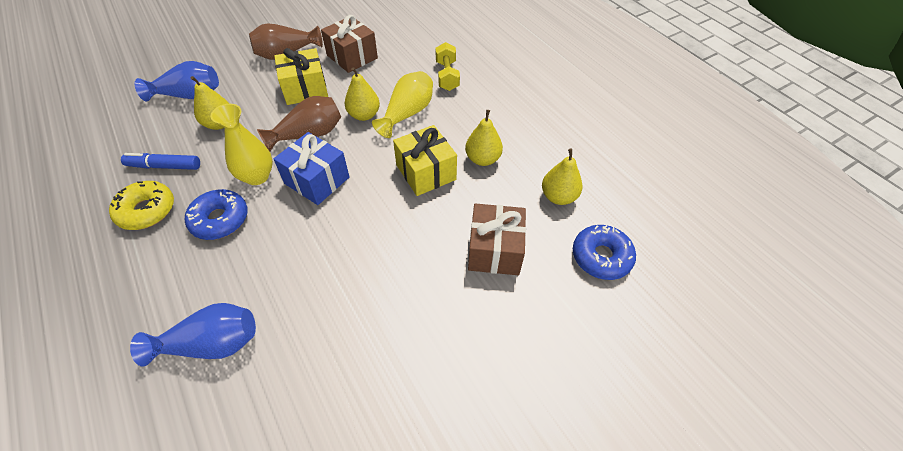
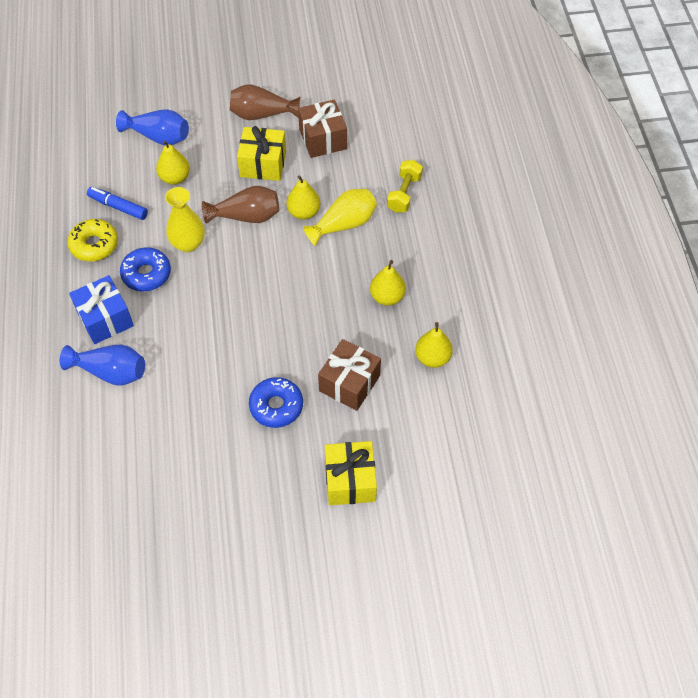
camera: 25 degrees right, 5 degrees up
(317, 180) = (235, 265): blue gift -> blue gift (105, 319)
(426, 172) = (330, 291): yellow gift -> yellow gift (350, 480)
(601, 257) = (434, 423): blue donut -> blue donut (276, 406)

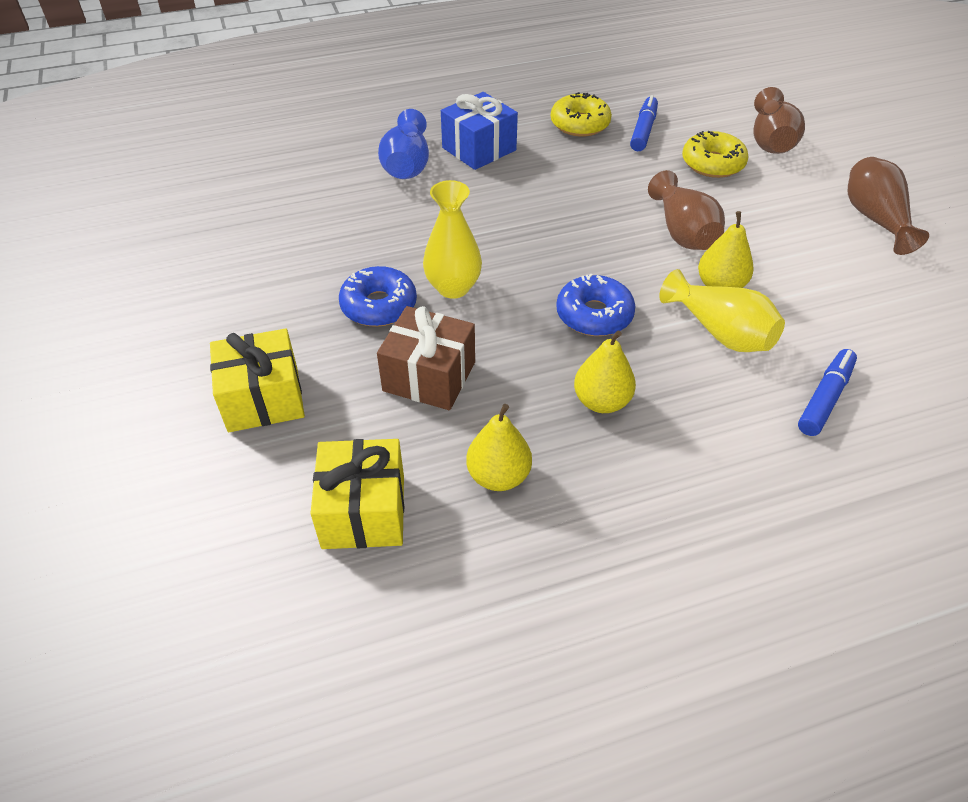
camera: 80 degrees right, 10 degrees down
(146, 274) = (553, 167): blue donut -> blue donut (594, 315)
(158, 137) = (770, 141): blue vase -> brown vase
(175, 178) = (712, 164): yellow pear -> yellow donut
(188, 244) = (613, 190): yellow vase -> yellow vase (453, 287)
(263, 164) = (784, 234): yellow gift -> yellow gift (364, 511)
(323, 139) = (874, 286): brown gift -> none
(404, 194) = (825, 398): yellow dumbbell -> blue marker

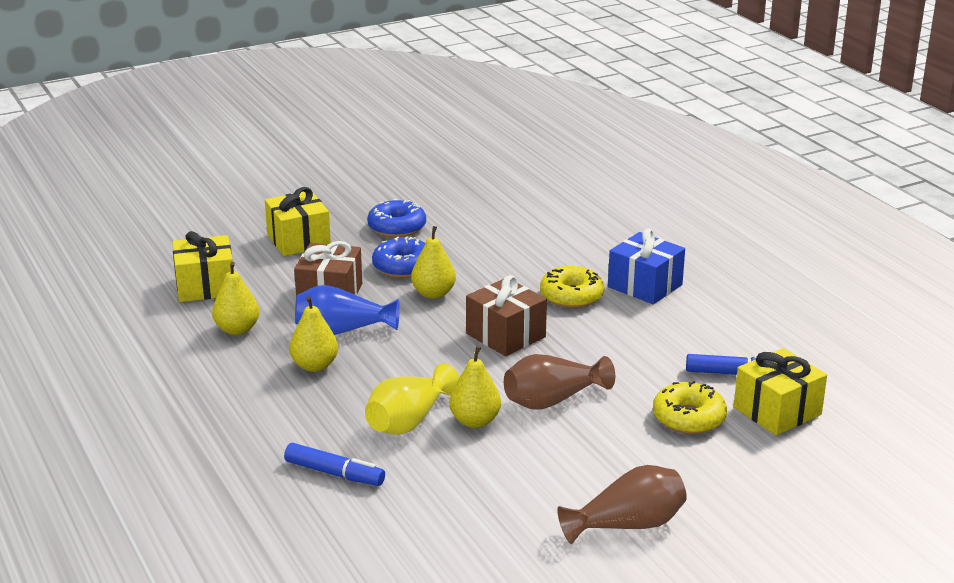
camera: 80 degrees right, 20 degrees down
(407, 165) = (599, 255): blue vase -> blue vase (342, 331)
(453, 287) = (433, 294): yellow vase -> yellow pear
(556, 246) = (506, 335): none -> brown gift
(580, 124) = (723, 335): yellow donut -> yellow donut (571, 296)
(594, 315) = (416, 358): blue donut -> blue donut (397, 227)
(702, 121) = (777, 411): none -> yellow gift
(770, 141) = (761, 458): brown vase -> none

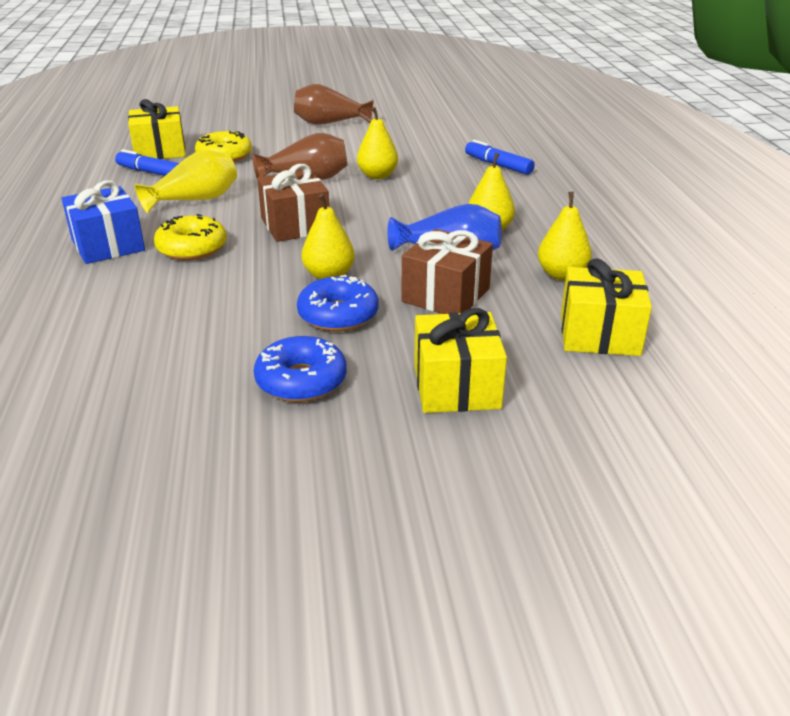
camera: 160 degrees left, 5 degrees up
(409, 420) = (427, 183): yellow vase -> yellow vase (195, 200)

